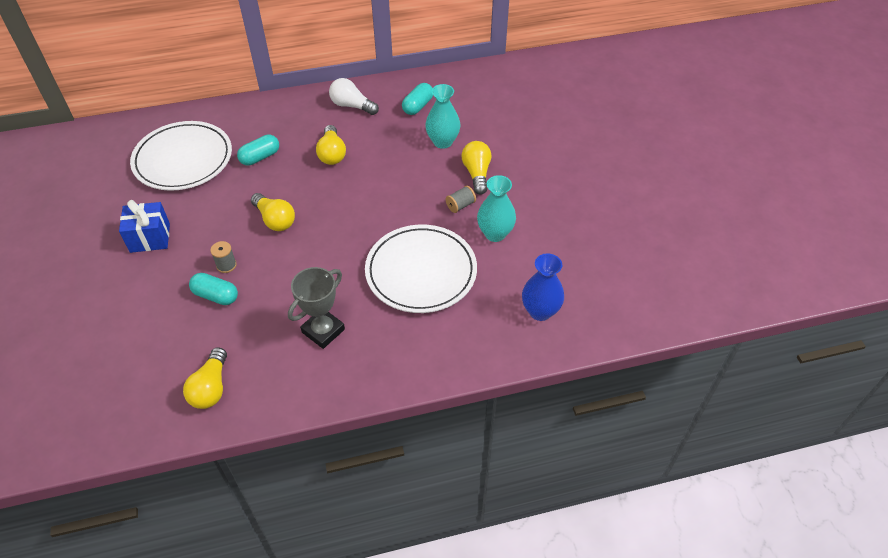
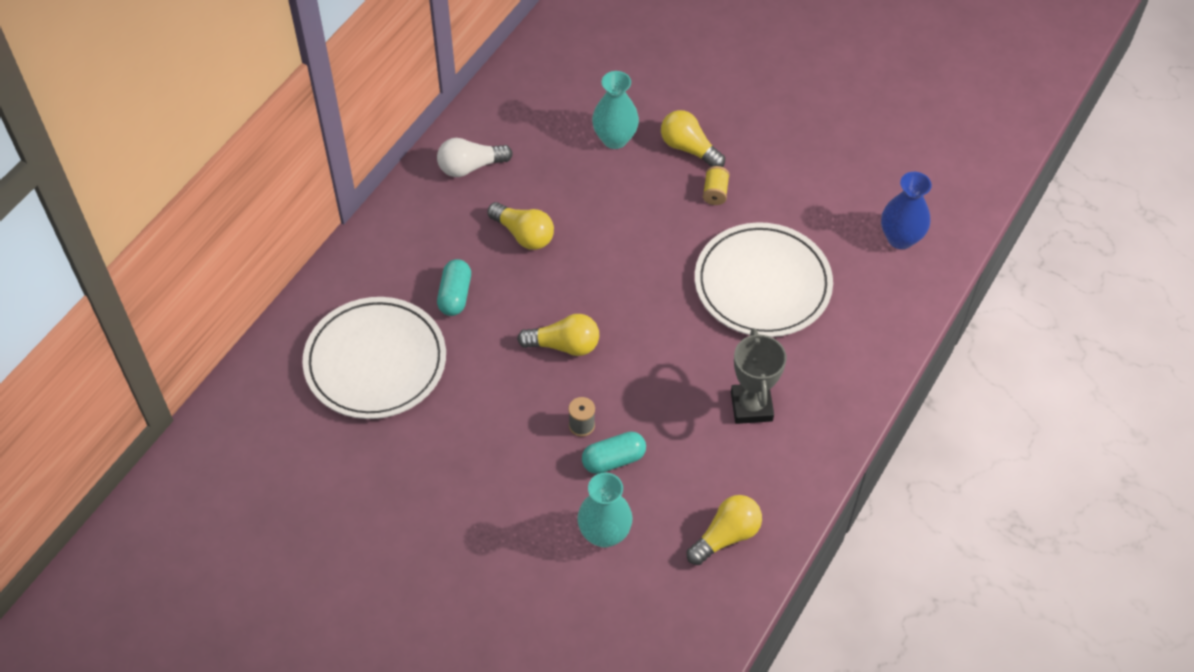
camera: 45 degrees left, 5 degrees up
(150, 238) = (466, 464): blue gift -> none
(211, 388) = (726, 536): yellow light bulb -> yellow light bulb turned 90 degrees counterclockwise
(418, 106) = (539, 117): turquoise capsule -> none
(460, 205) = (715, 192): grey spool -> yellow spool
(495, 233) = (779, 196): turquoise vase -> turquoise vase (604, 534)

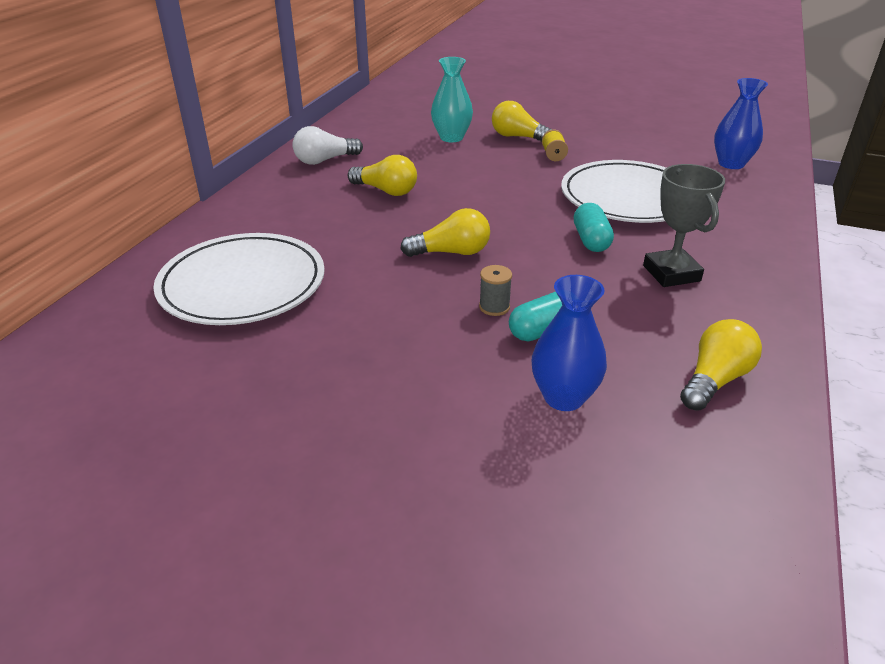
camera: 10 degrees left, 20 degrees down
(455, 295) = (325, 232): turquoise capsule -> turquoise capsule (591, 240)
(604, 534) = (564, 397): turquoise vase -> blue vase

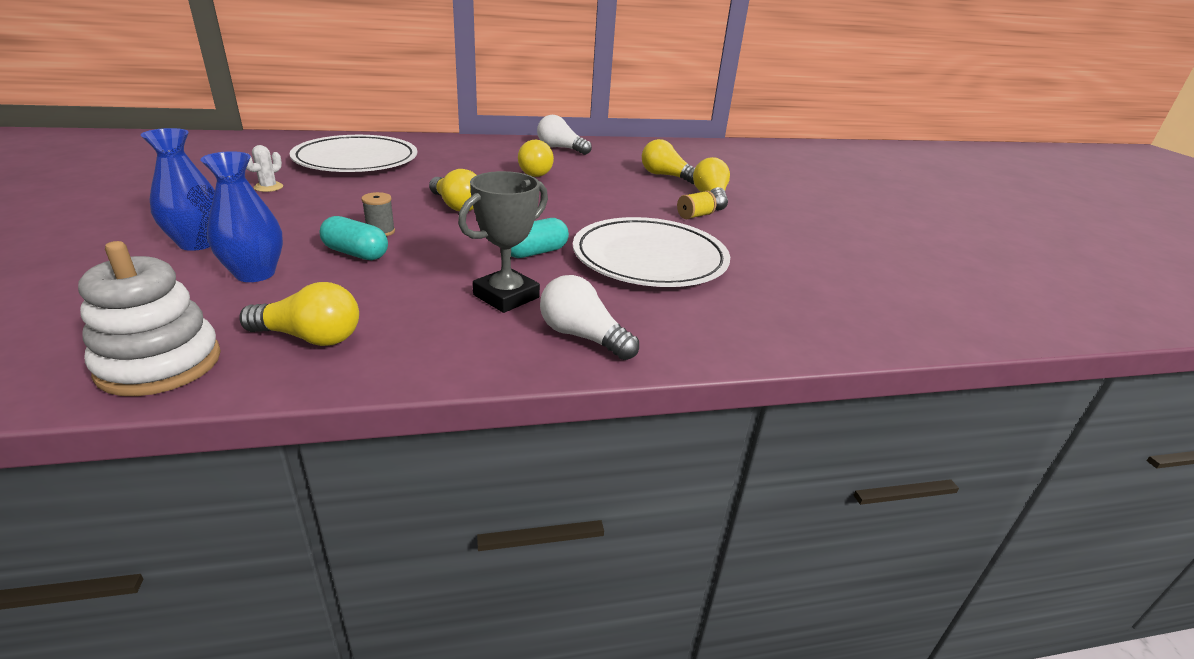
camera: 55 degrees right, 5 degrees down
(292, 362) = (268, 187): none -> white cactus
(451, 138) = (666, 176): turquoise vase -> yellow light bulb
(731, 164) = (829, 305): blue vase -> blue vase (198, 243)
(741, 469) = (160, 364): none -> white stacking toy
(748, 259) = (582, 336): none -> white light bulb

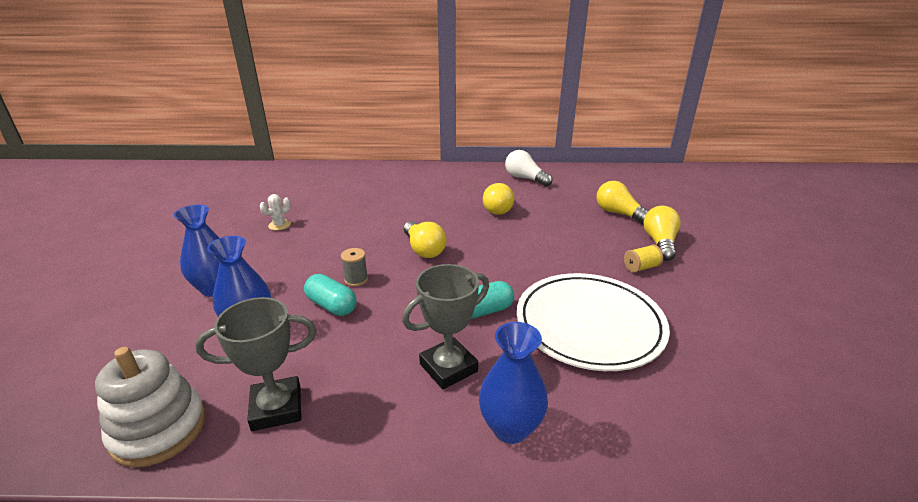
camera: 15 degrees right, 0 degrees up
(310, 337) = (276, 408): yellow light bulb -> grey trophy
(356, 160) = (352, 194): white plate -> none
(582, 336) = (510, 428): white light bulb -> blue vase

